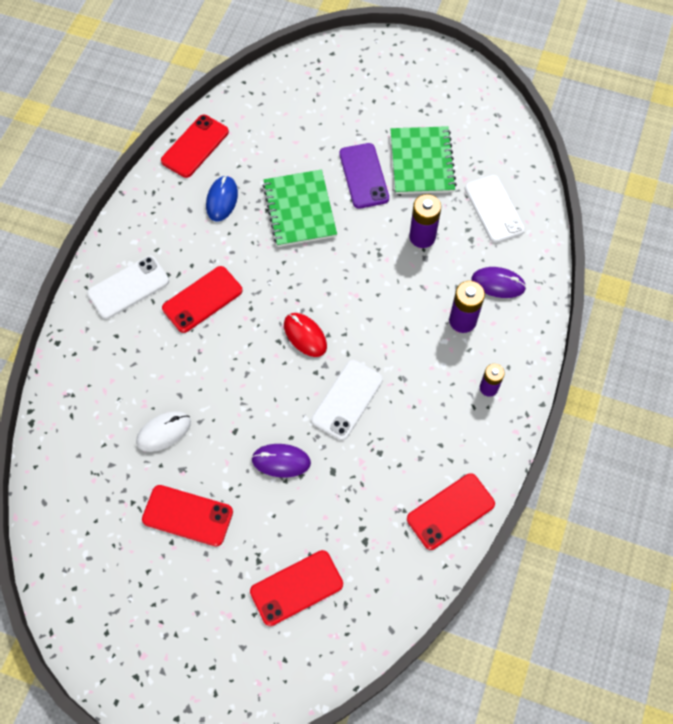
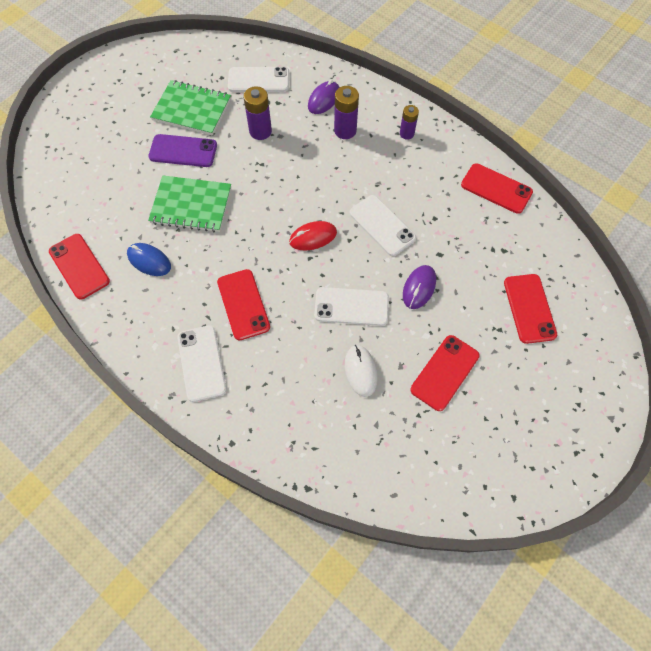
camera: 70 degrees left, 0 degrees up
(234, 400) = (351, 306): none -> white phone
(450, 511) = (496, 188): red phone -> red phone turned 45 degrees counterclockwise

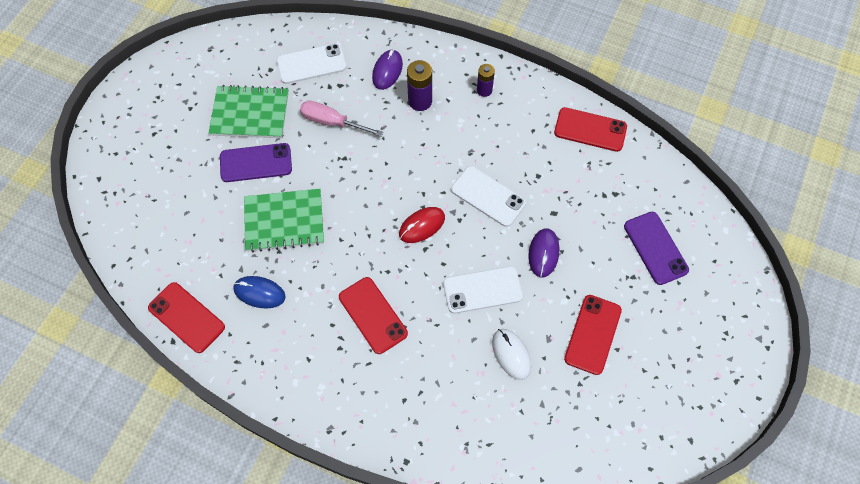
camera: 15 degrees left, 0 degrees up
(201, 363) = (349, 387): white phone -> none
(260, 131) = (331, 122): purple battery -> pink screwdriver
(529, 308) = (655, 248): red phone -> purple phone

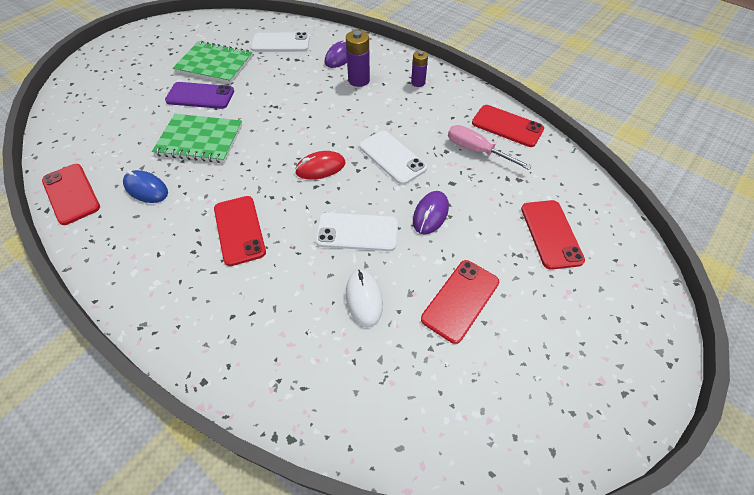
camera: 15 degrees right, 10 degrees down
(331, 122) = (277, 81): pink screwdriver -> pink screwdriver (476, 150)
(655, 248) = (551, 234): purple phone -> red phone

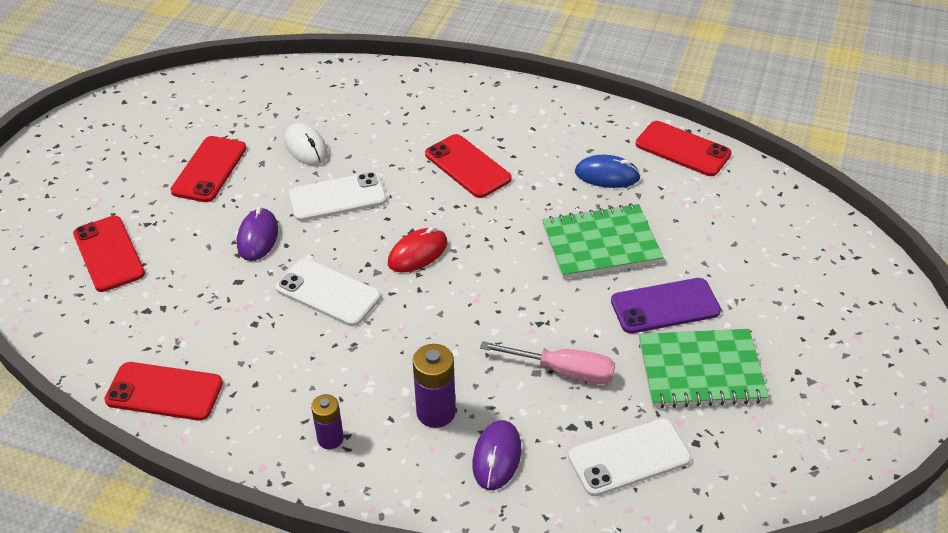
camera: 160 degrees right, 10 degrees down
(476, 150) = (210, 336): pink screwdriver -> pink screwdriver (564, 371)

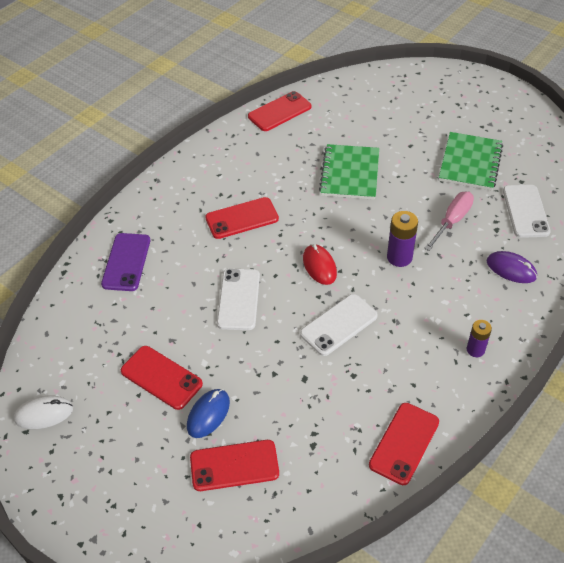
camera: 70 degrees left, 5 degrees up
(258, 237) = (260, 357): purple mouse -> none
(306, 147) = (168, 307): white mouse -> white mouse (44, 414)
(436, 412) = (468, 290): purple battery -> purple battery (399, 257)
(607, 175) = (287, 152): blue mouse -> blue mouse (208, 414)
(665, 306) = (415, 162): purple phone -> purple phone (126, 262)

